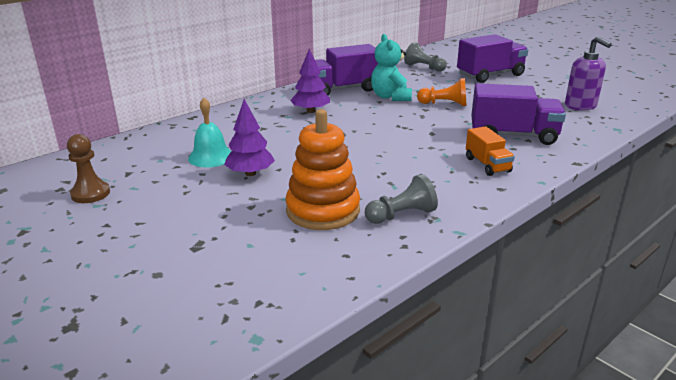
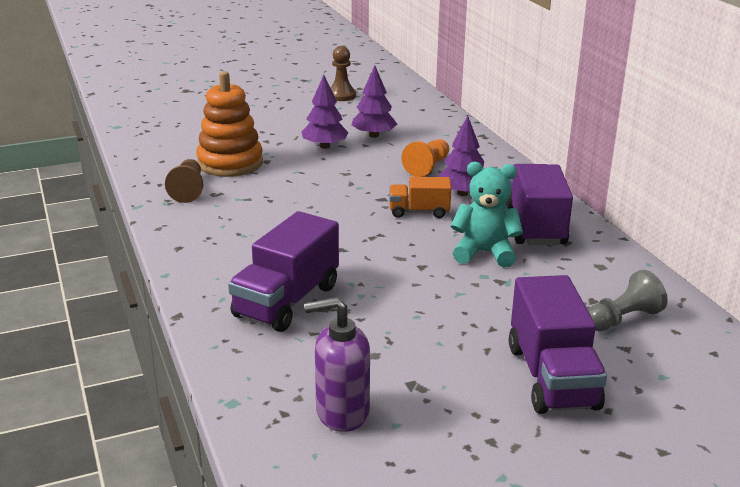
camera: 110 degrees right, 0 degrees up
(211, 157) = (373, 135): turquoise bell -> purple tree
(401, 215) = (188, 190): grey pawn -> brown pawn
(444, 104) = (432, 286): orange pawn -> orange pawn (427, 167)
(487, 165) = (231, 256): orange truck -> orange truck (419, 212)

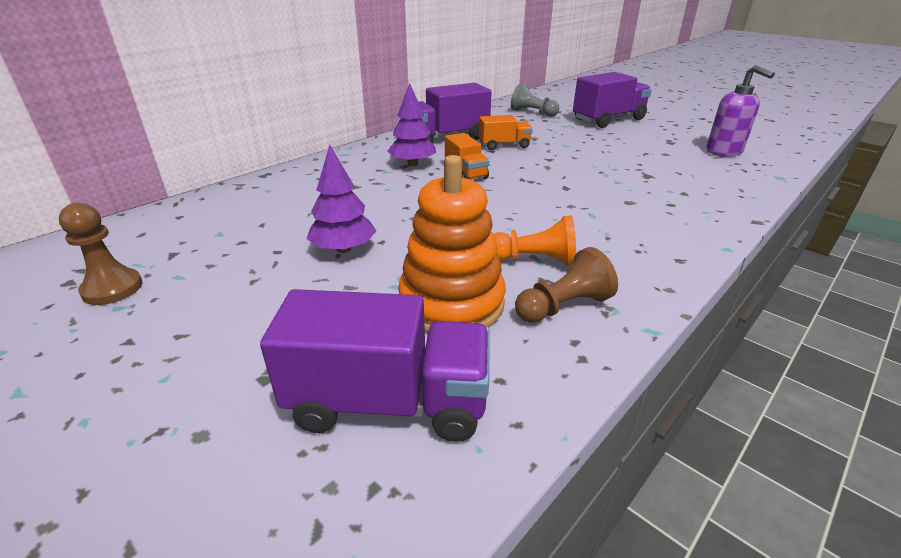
camera: 115 degrees left, 5 degrees up
(287, 301) = (664, 188): purple truck -> purple truck (389, 402)
(373, 135) = (289, 227): purple tree -> none
(427, 167) = (365, 184): orange pawn -> orange pawn (534, 260)
(484, 253) = (504, 145): turquoise teddy bear -> orange truck

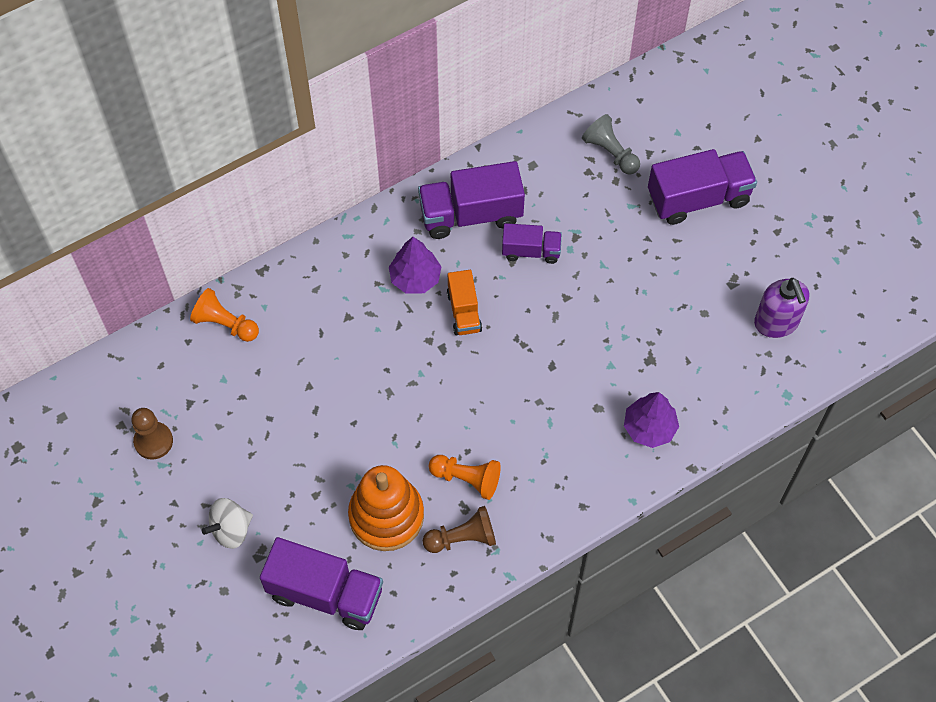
camera: 15 degrees right, 30 degrees up
(220, 354) = (231, 530): none -> white spinning top
(224, 202) = (225, 324): none -> orange pawn
(343, 249) = (321, 427): purple tree -> purple tree (649, 428)
(504, 145) = (531, 251): orange truck -> purple truck

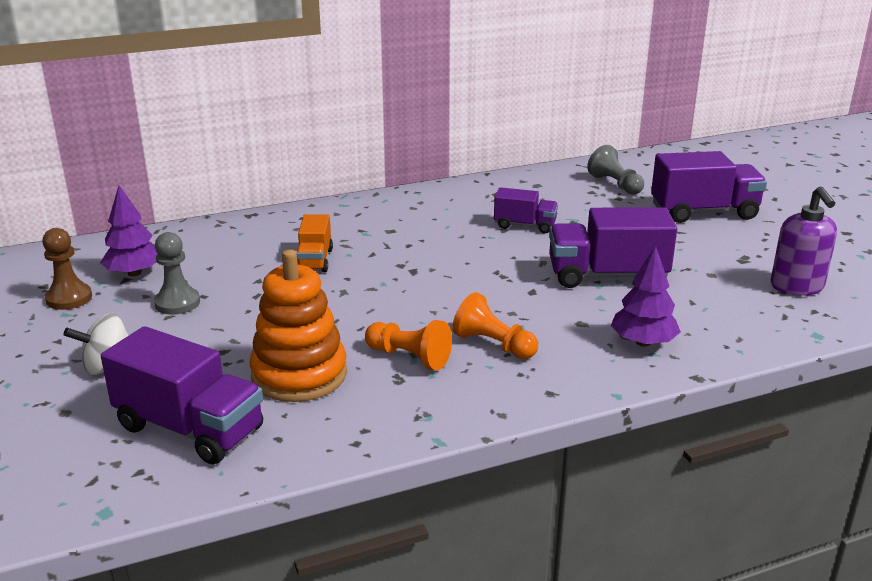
camera: 10 degrees right, 35 degrees down
(225, 324) = (195, 238): orange pawn -> orange pawn (493, 345)
(251, 433) = (177, 303): none -> grey pawn
(415, 278) = (400, 230): purple tree -> purple tree (134, 273)
(462, 538) = (387, 402): brown pawn -> none
(464, 311) = (444, 252): orange truck -> orange truck (315, 260)
(471, 214) = (469, 203): purple truck -> purple truck (607, 276)

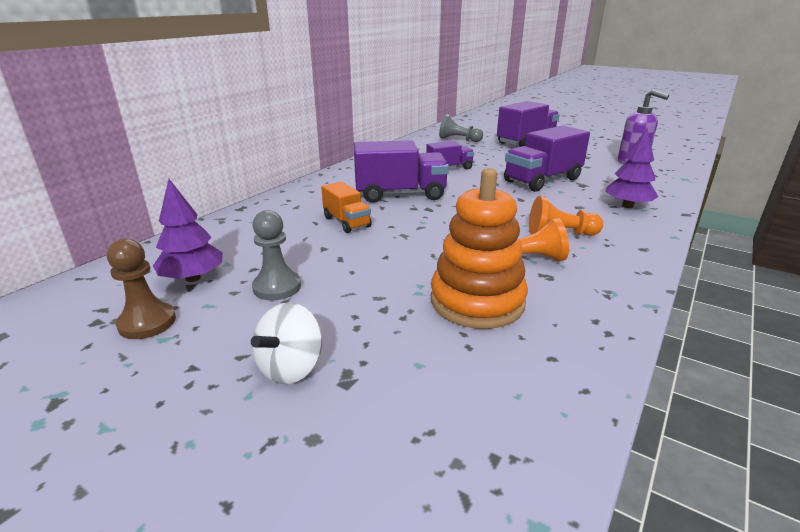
camera: 35 degrees left, 0 degrees up
(190, 428) = (468, 387): purple truck -> purple truck (400, 194)

